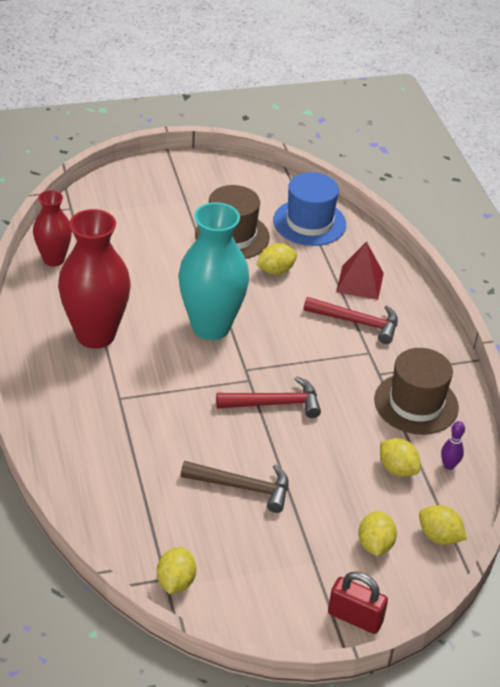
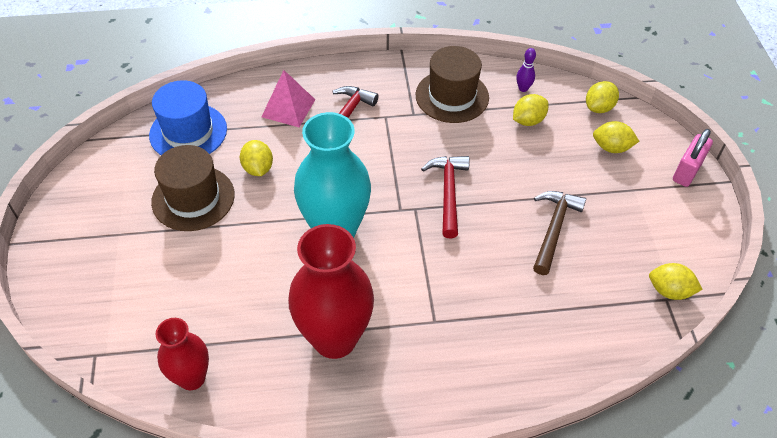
camera: 80 degrees left, 10 degrees up
(355, 617) = (687, 171): red padlock -> pink padlock
(360, 282) = (288, 108): red pyramid -> pink pyramid

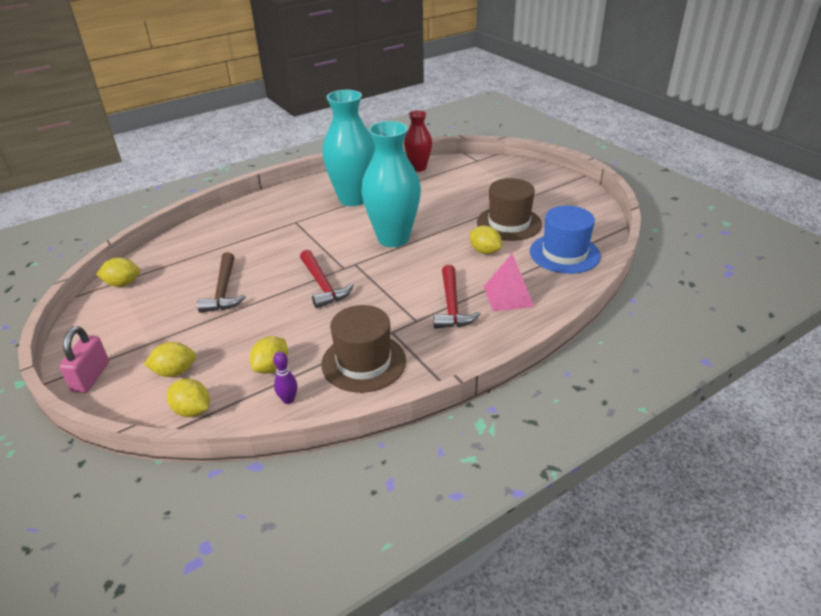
camera: 155 degrees right, 15 degrees down
(334, 339) = (353, 199): red vase -> turquoise vase
(599, 108) = (192, 410): yellow lemon -> yellow lemon turned 75 degrees counterclockwise

